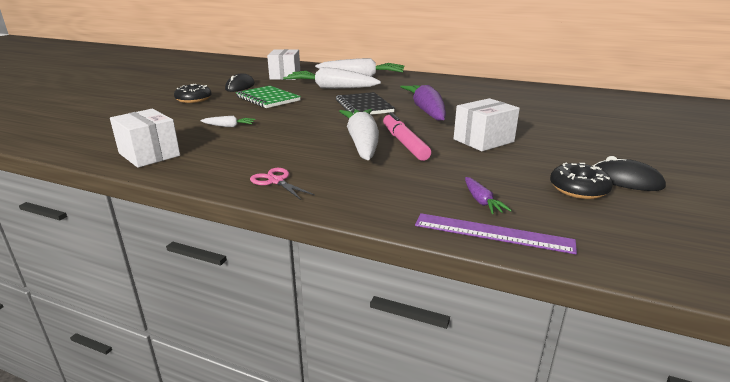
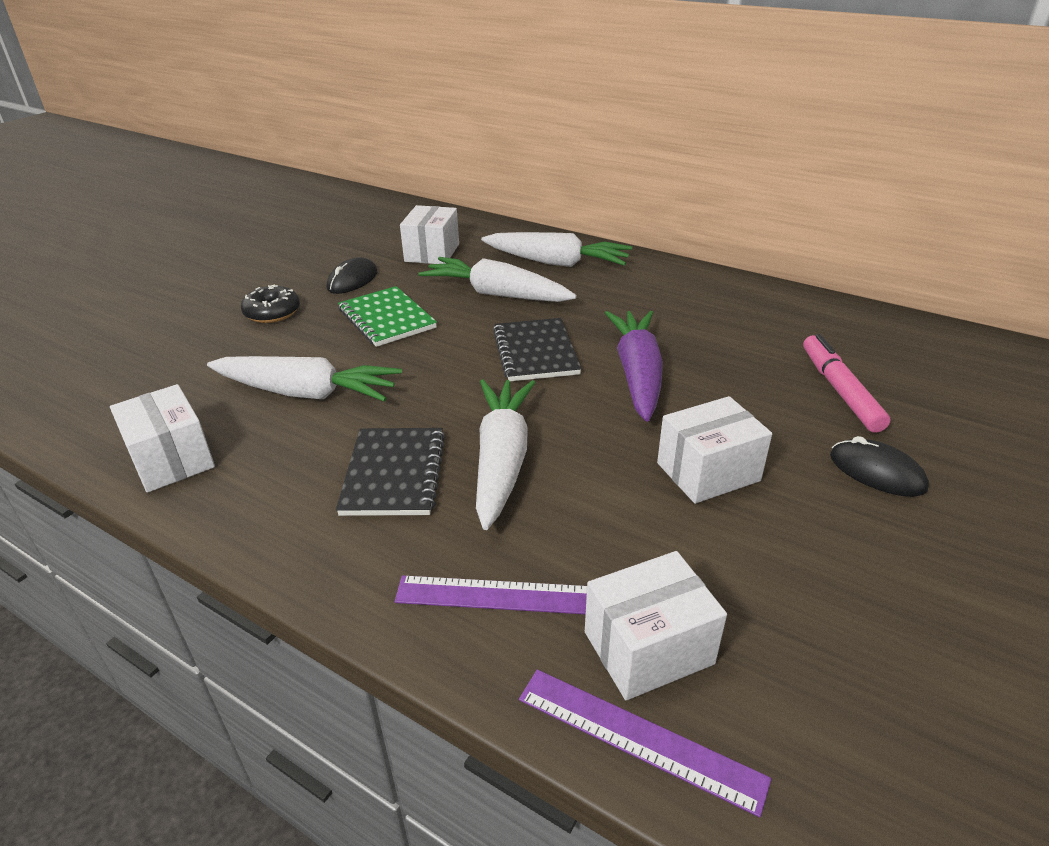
camera: 10 degrees right, 10 degrees up
(229, 126) = (306, 393): white carrot -> white carrot, size x2.32
(276, 181) = (338, 551): pink scissors -> none
(298, 151) = (394, 474): none -> black notebook
(386, 190) = (502, 596): none -> purple ruler
(404, 143) = (571, 466): pink marker -> pink marker (839, 390)
(481, 201) = (648, 647): purple carrot -> white box
(578, 189) = (828, 634): black donut -> none
(626, 180) = (924, 618): black mouse -> black mouse (876, 472)

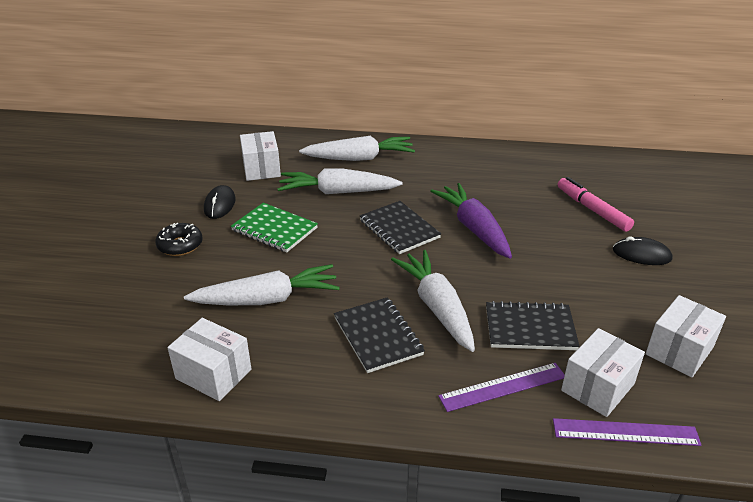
camera: 25 degrees left, 0 degrees up
(610, 526) = (530, 328): none -> black notebook
(708, 472) = (558, 280): white box -> white box (679, 350)

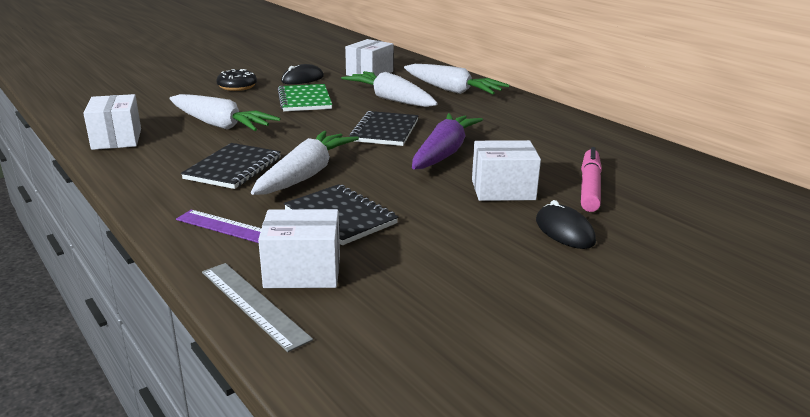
camera: 45 degrees right, 10 degrees down
(625, 432) = (254, 304): purple ruler -> grey ruler
(679, 350) = (432, 297): white box -> white box (503, 190)

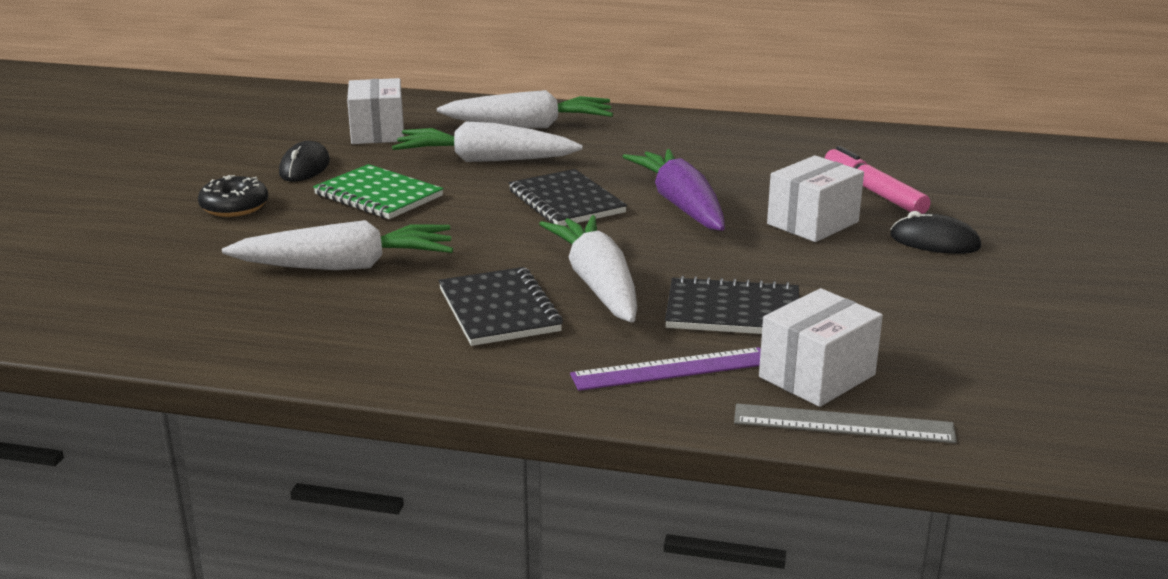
camera: 40 degrees left, 0 degrees up
(117, 139) = (245, 337): white box -> none

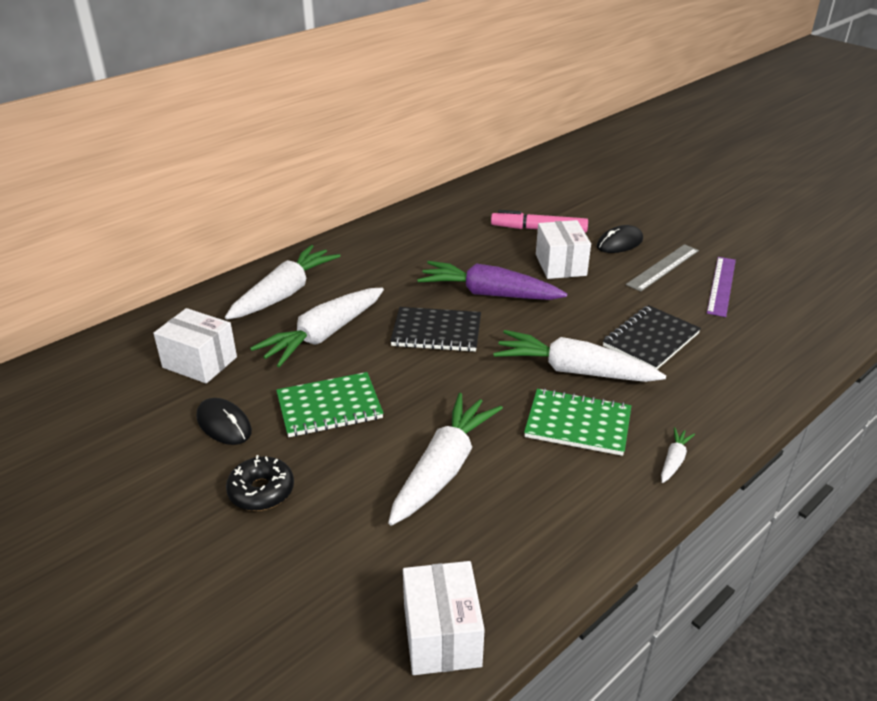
camera: 55 degrees left, 10 degrees up
(499, 310) = (578, 424): black notebook -> green notebook
(500, 378) = (674, 460): none -> white carrot
(671, 369) = (706, 391): purple ruler -> purple ruler (721, 286)
(817, 376) = (745, 347): white box -> white box (441, 635)
(843, 423) = (801, 363): grey ruler -> grey ruler (663, 267)

